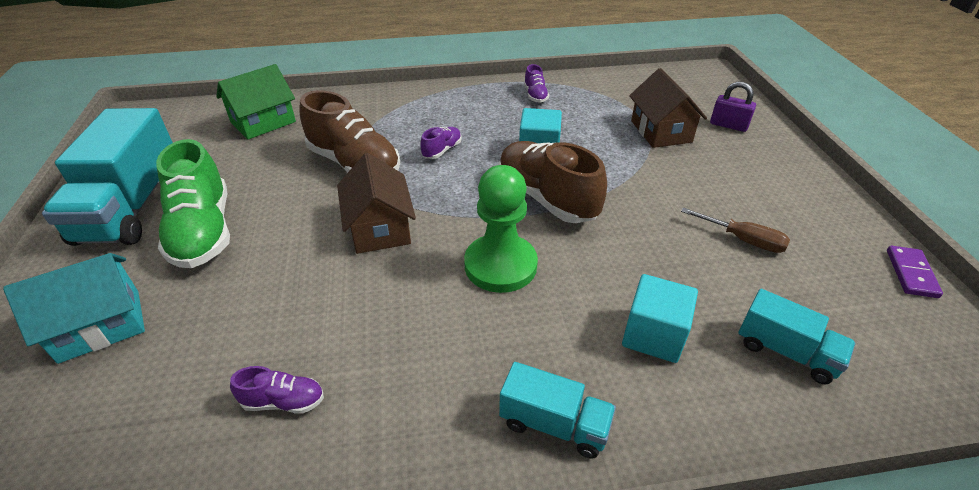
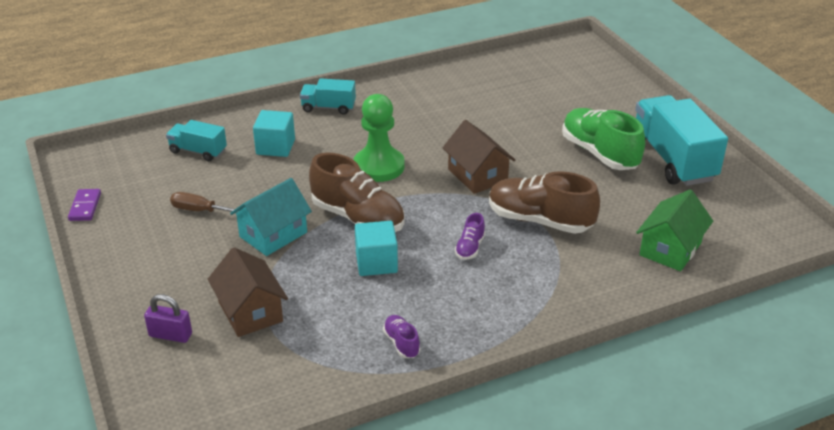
camera: 165 degrees right, 5 degrees down
(100, 325) = (594, 104): turquoise house -> turquoise house (273, 234)
(284, 401) = (465, 95): purple shoe -> none

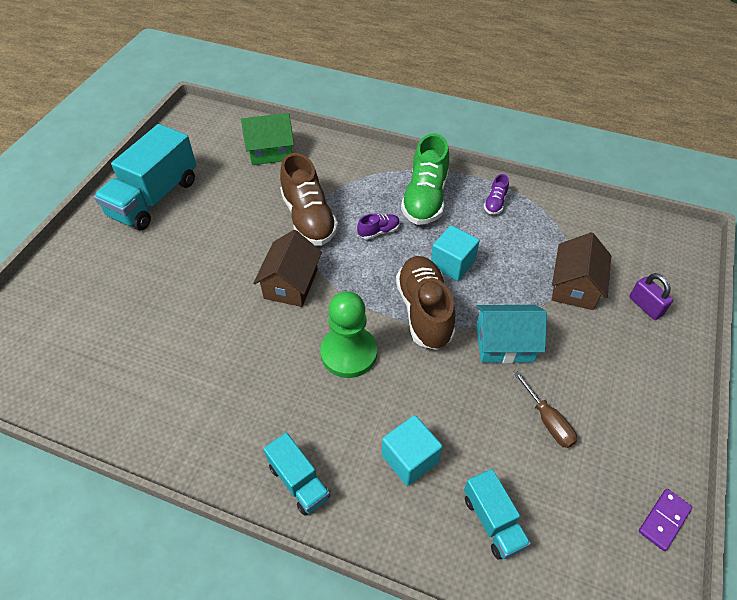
camera: 135 degrees left, 15 degrees up
(599, 153) = (184, 237): green shoe -> green shoe (425, 199)

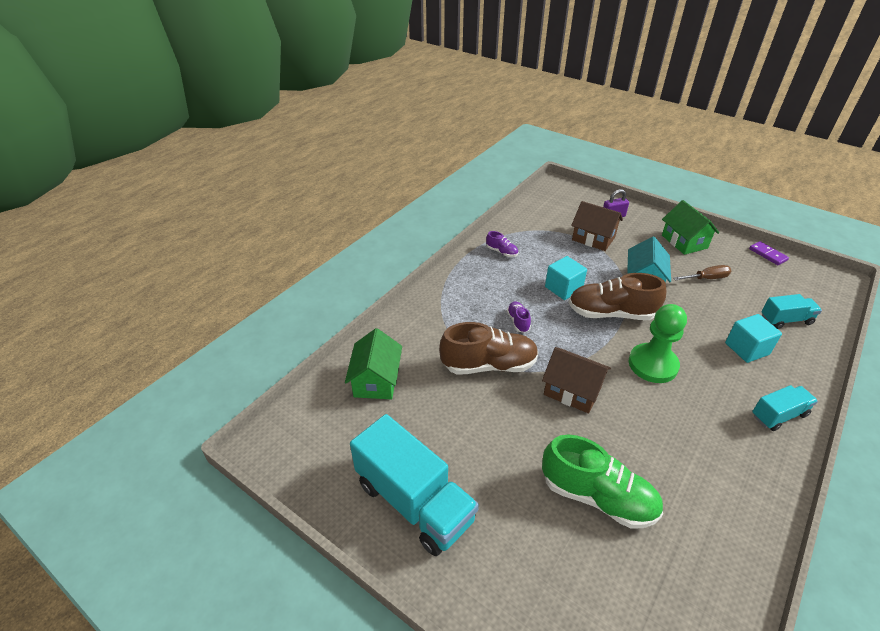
camera: 75 degrees left, 10 degrees down
(425, 199) = (485, 287): green shoe -> green shoe (597, 497)
(631, 396) = (684, 241): none -> green house

